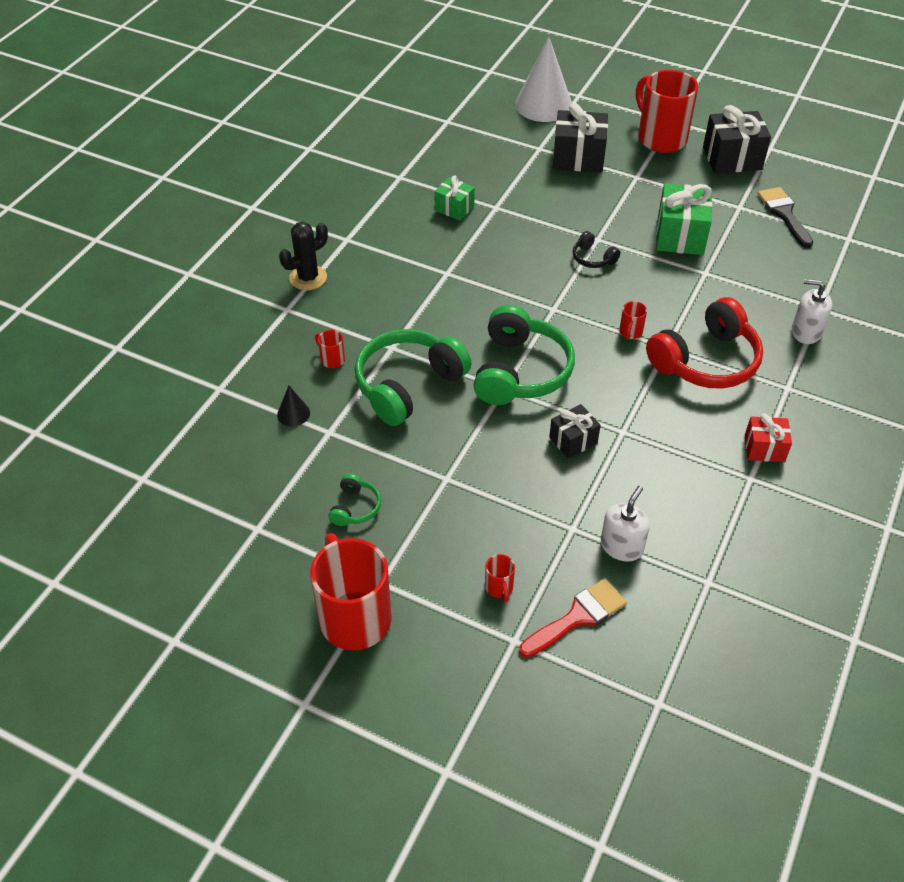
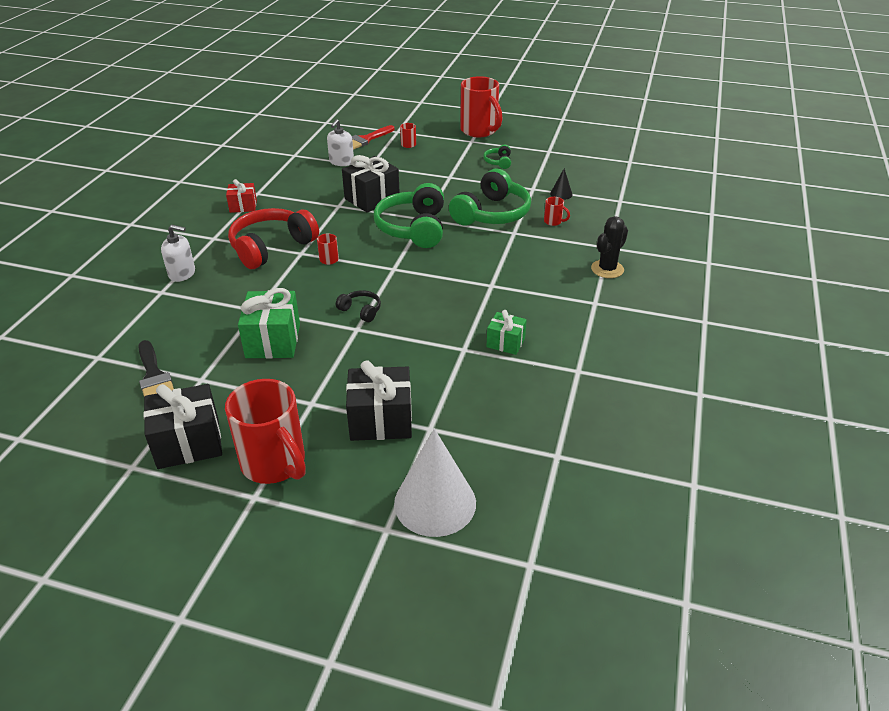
camera: 170 degrees right, 10 degrees down
(573, 440) = (372, 198): black gift -> black gift, size x1.71

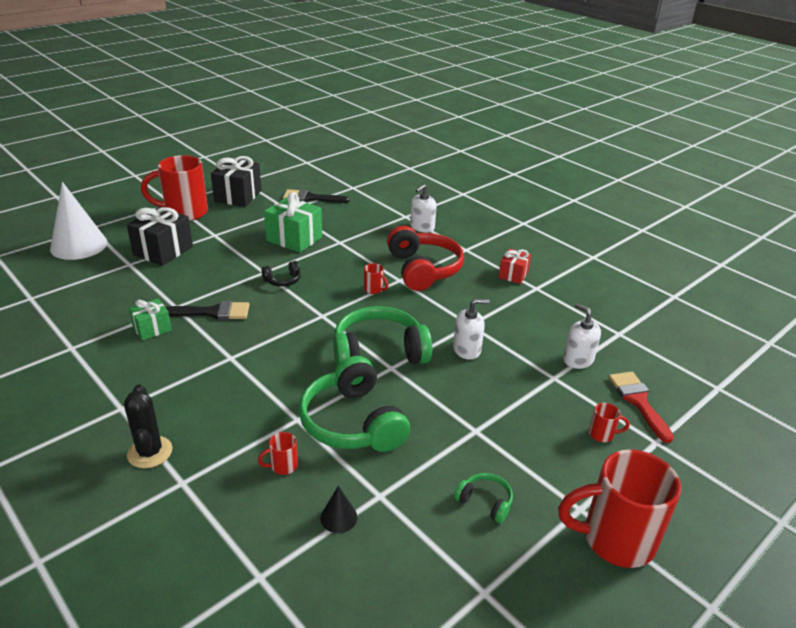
camera: 120 degrees right, 5 degrees down
(372, 198) = (467, 349): black gift -> white soap dispenser
(413, 228) = (378, 353): green headphones -> green headphones turned 45 degrees counterclockwise
(448, 323) = (213, 312): none -> black brush

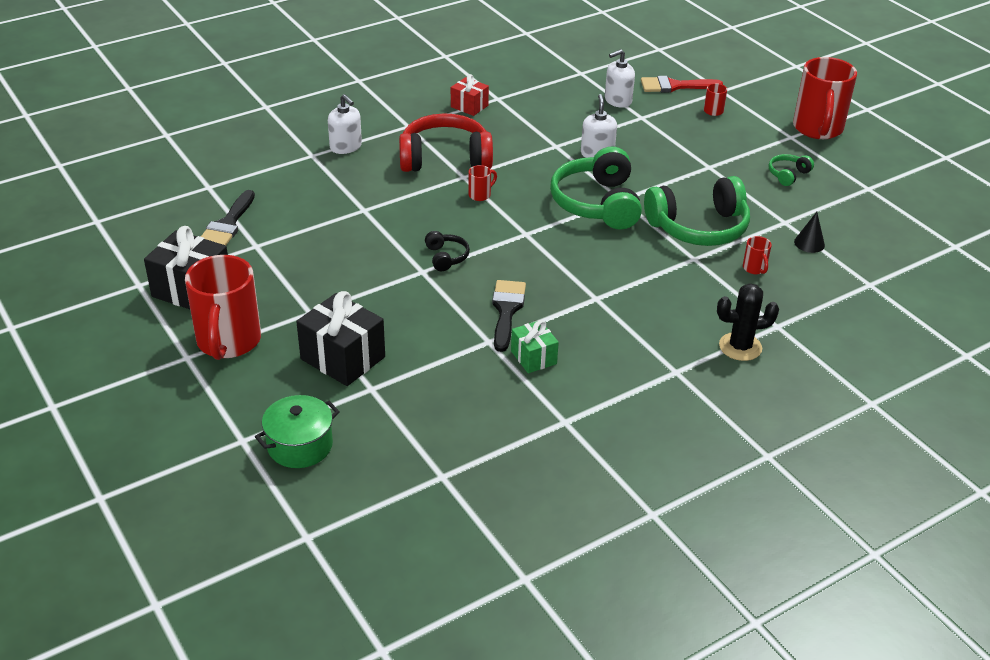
camera: 80 degrees left, 5 degrees up
(79, 245) = (300, 445): white cone -> green pot
(294, 239) = (344, 244): green gift -> none

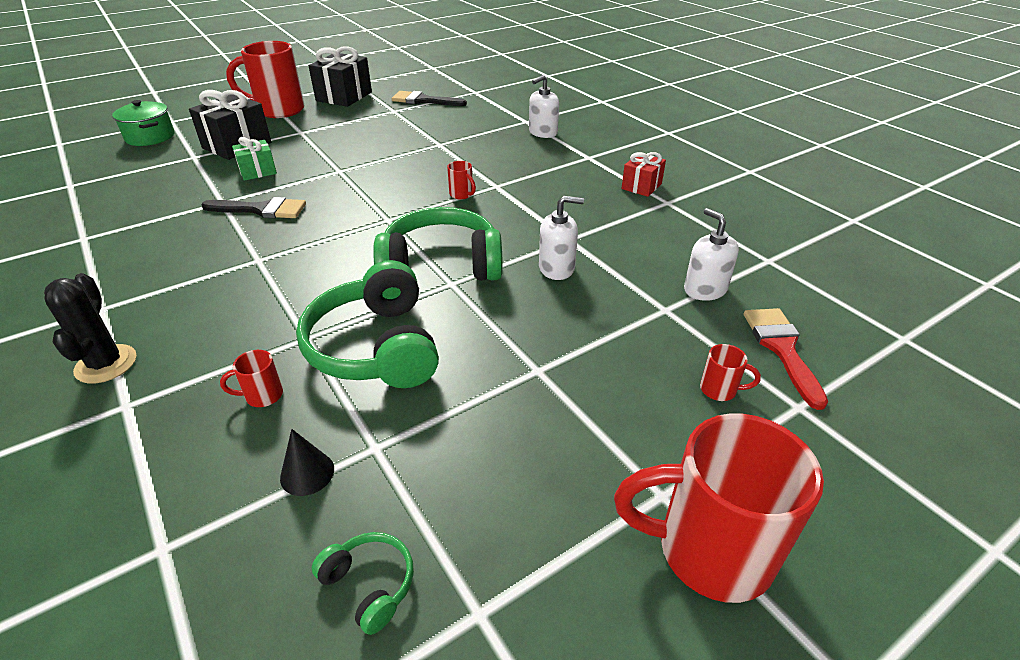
camera: 90 degrees right, 0 degrees up
(445, 158) = (529, 176): red headphones -> none
(446, 257) = (357, 180): black headphones -> none
(533, 357) = (183, 223): green gift -> green gift (257, 171)
(788, 174) = (522, 471): green headphones -> green headphones (369, 585)

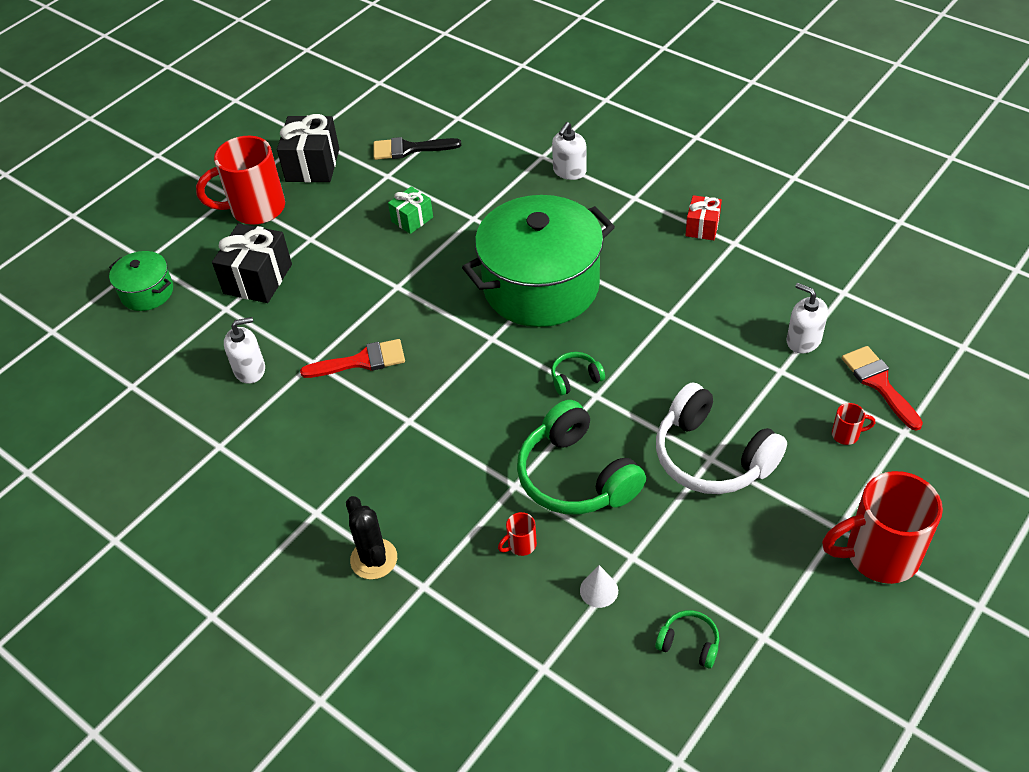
camera: 15 degrees left, 10 degrees up
(257, 171) = (314, 311): green gift -> green gift (412, 219)
(261, 210) = (361, 361): black brush -> red brush
(307, 473) = (599, 590): black cone -> white cone
(441, 265) = (575, 378): green headphones -> green headphones, size x0.45
(462, 195) = (541, 286): red mug -> green pot
(540, 368) = (712, 456): none -> white headphones
(556, 268) = (674, 352): white soap dispenser -> white soap dispenser (250, 369)

